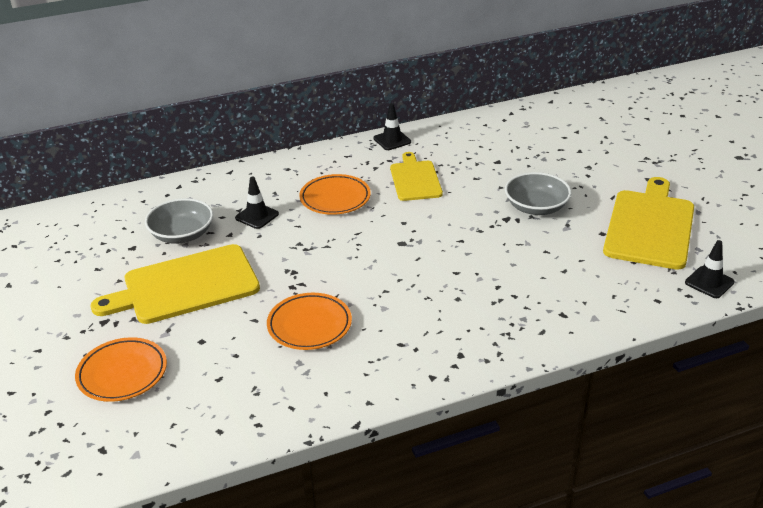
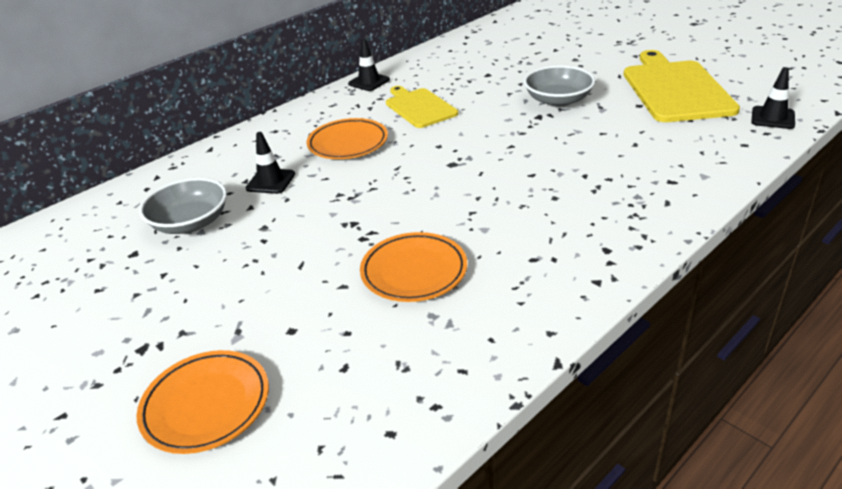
camera: 20 degrees left, 0 degrees up
(185, 286) = (229, 275): yellow cutting board -> none

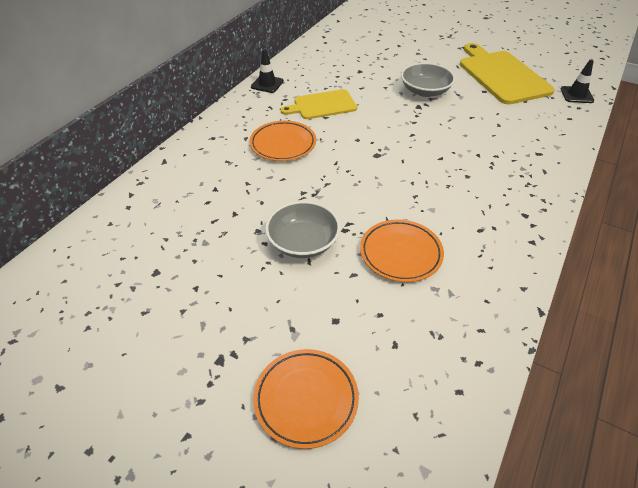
camera: 20 degrees left, 10 degrees up
(190, 223) = (190, 235): grey bowl -> grey bowl (303, 242)
(270, 181) = (238, 187): black traffic cone -> none
(419, 107) = (322, 105): yellow cutting board -> yellow cutting board turned 60 degrees counterclockwise

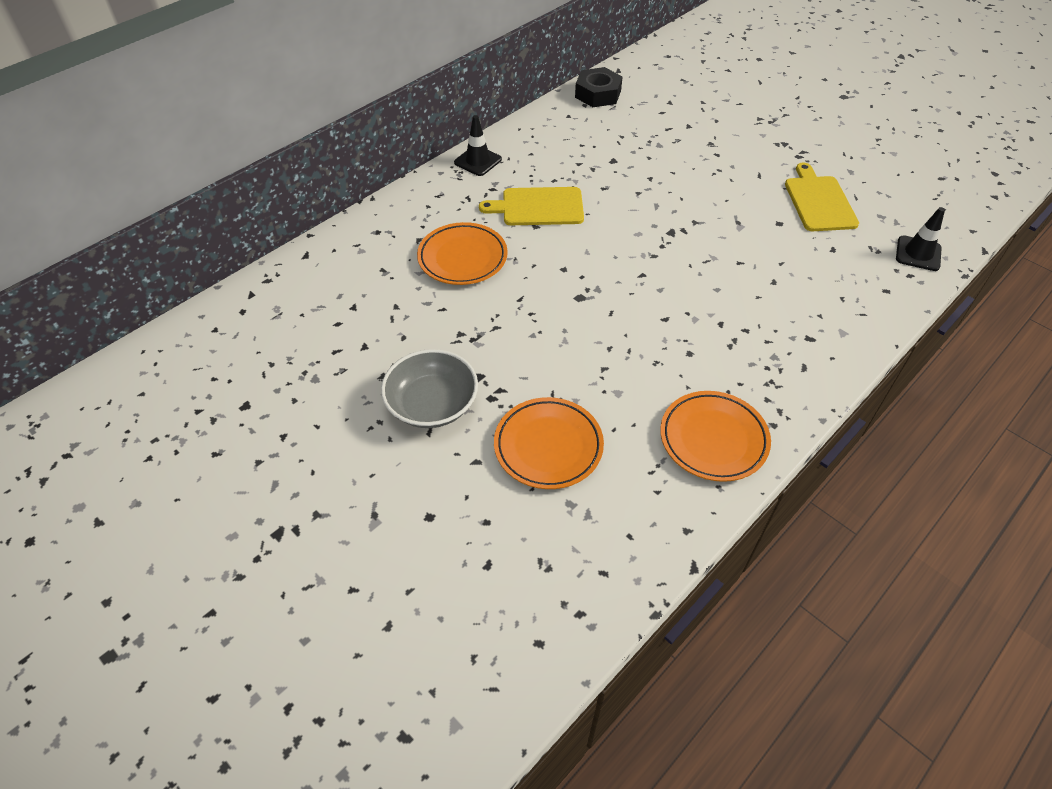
camera: 15 degrees right, 5 degrees up
(306, 399) = (355, 605): orange plate -> orange plate (713, 439)
(331, 35) = (598, 94): none -> black nut
(425, 91) = (692, 208): grey bowl -> none
(502, 75) = (819, 201): yellow cutting board -> yellow cutting board, size x0.61

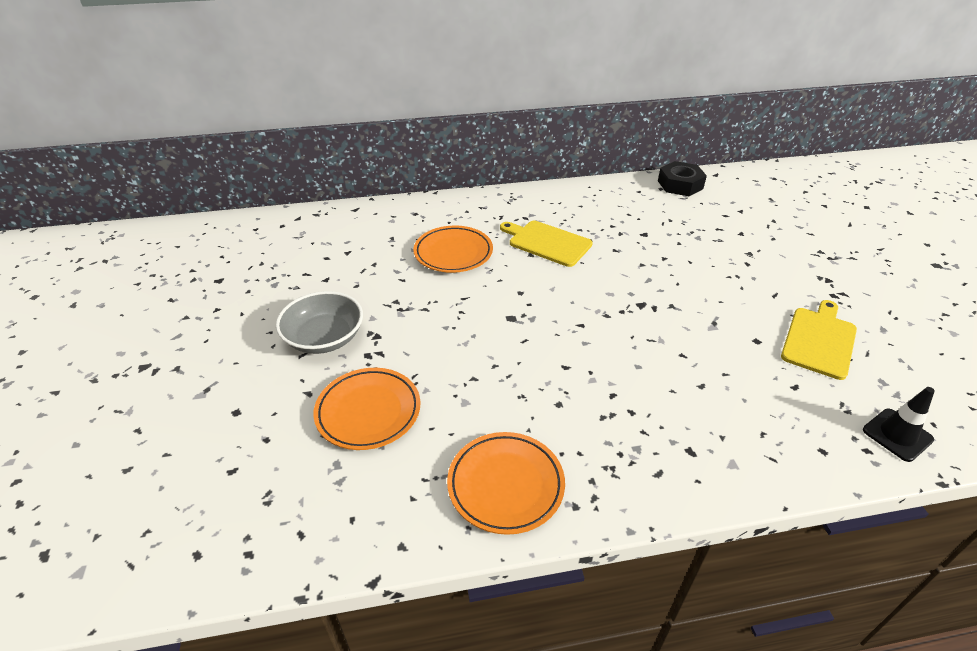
camera: 35 degrees right, 10 degrees down
(478, 161) = (534, 196): black traffic cone -> none

